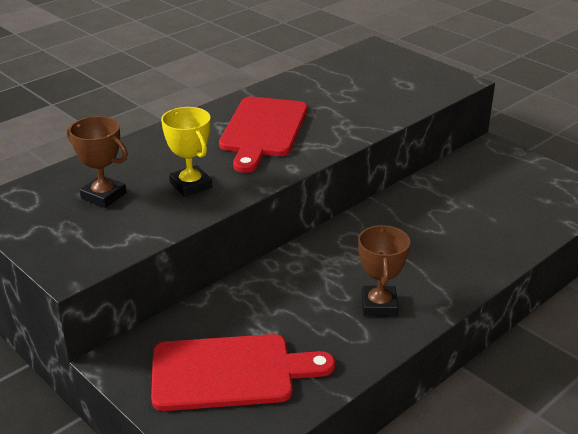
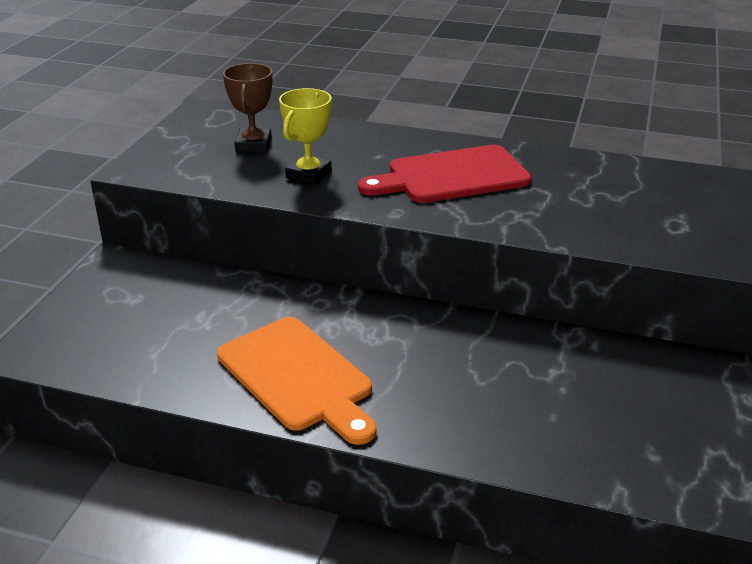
camera: 60 degrees right, 0 degrees up
(230, 372) = (133, 321): red cutting board -> none
(379, 305) = (298, 377): brown trophy -> orange cutting board

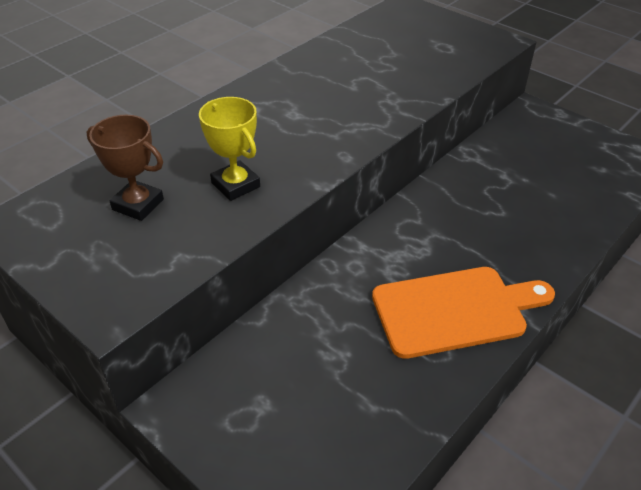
camera: 65 degrees left, 10 degrees up
(451, 176) = (305, 110): red cutting board -> none

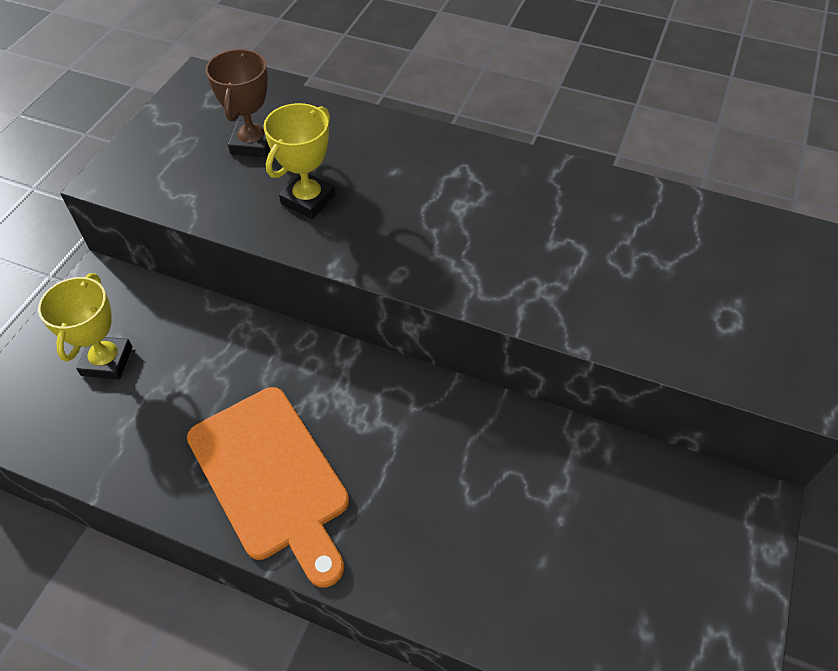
camera: 70 degrees right, 10 degrees up
(287, 410) = (107, 361): none -> yellow trophy

